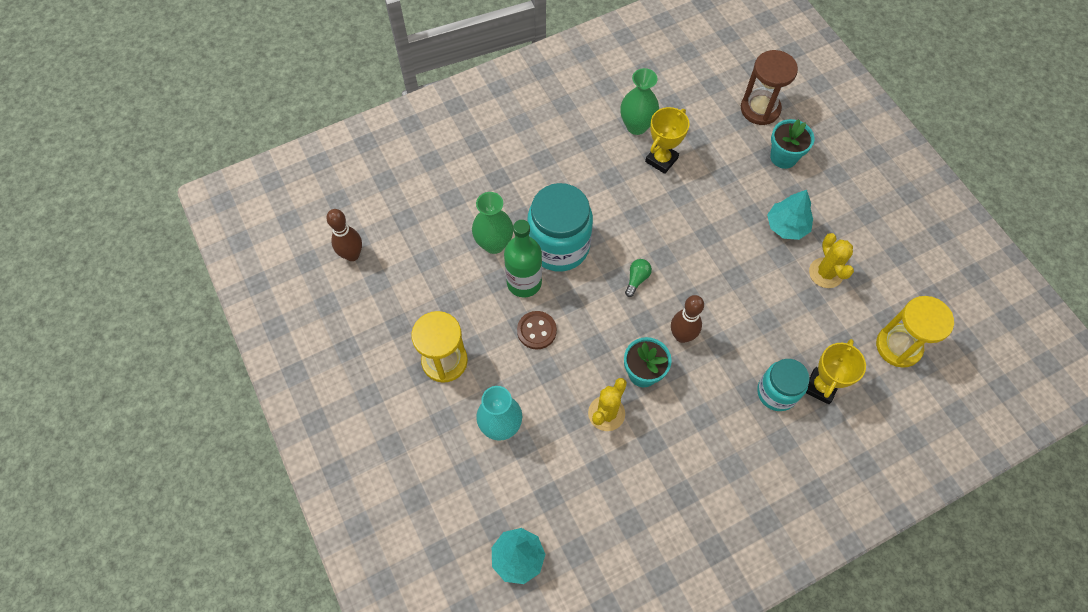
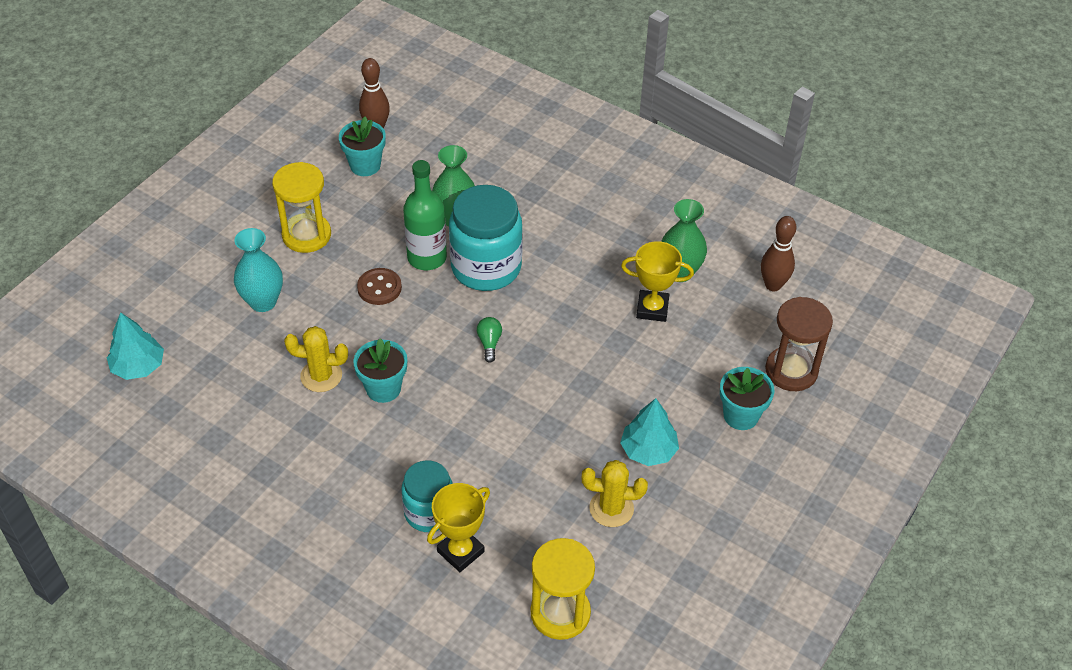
camera: 60 degrees right, 15 degrees down
(391, 282) = (365, 165): none -> turquoise flower pot
(637, 279) = (489, 343): green light bulb -> green light bulb turned 90 degrees counterclockwise
(682, 336) = (446, 405): brown bowling pin -> brown bowling pin (773, 285)
(821, 387) = (460, 551): yellow trophy -> yellow trophy turned 45 degrees counterclockwise
(826, 273) = (611, 508): yellow cactus -> yellow cactus turned 45 degrees clockwise

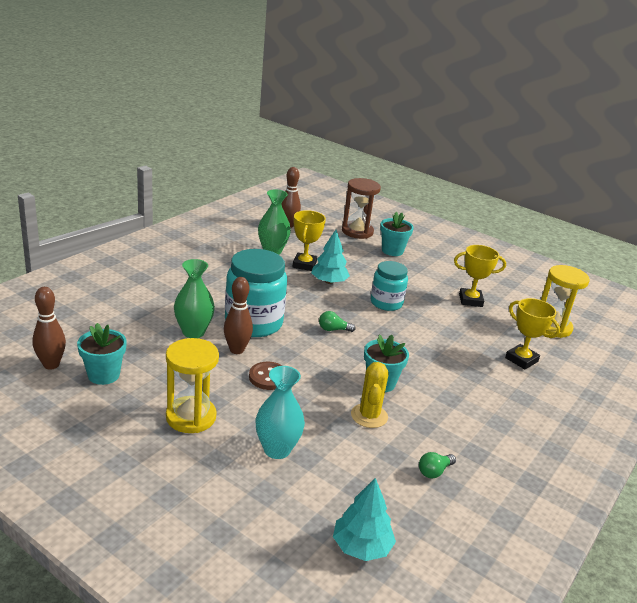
camera: 90 degrees left, 20 degrees down
(234, 429) = (434, 471): none -> green light bulb
(427, 257) = (237, 350): green bottle -> brown bowling pin
(429, 512) = (493, 370): turquoise jar -> turquoise jar (386, 303)
(611, 508) = (470, 300): yellow cactus -> yellow trophy
(648, 450) = (423, 282): turquoise tree -> turquoise tree (329, 282)

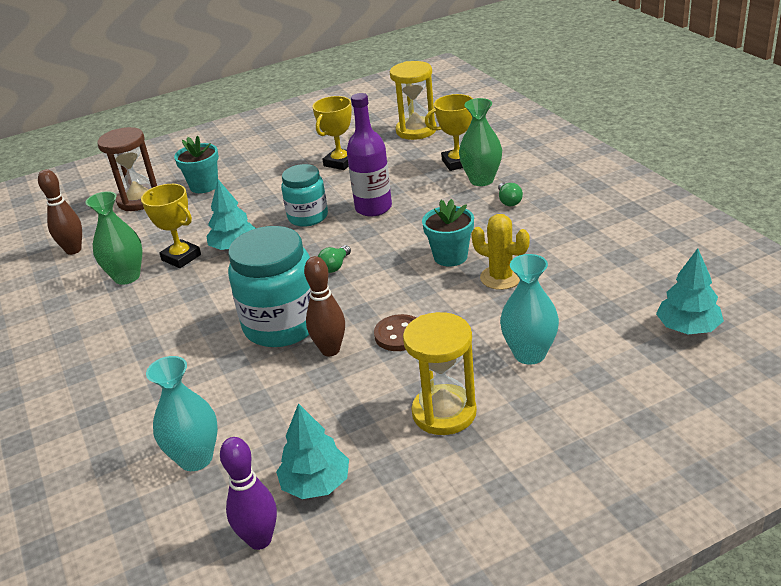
camera: 55 degrees left, 5 degrees up
(51, 365) = (260, 540): brown bowling pin -> purple bowling pin
(103, 375) = (316, 484): turquoise flower pot -> turquoise tree
(113, 323) = (195, 458): none -> turquoise vase
(193, 332) = (268, 381): green vase -> green vase (481, 180)
(420, 330) = (373, 208): none -> purple bottle
(434, 471) = (599, 258): green light bulb -> green light bulb (509, 201)

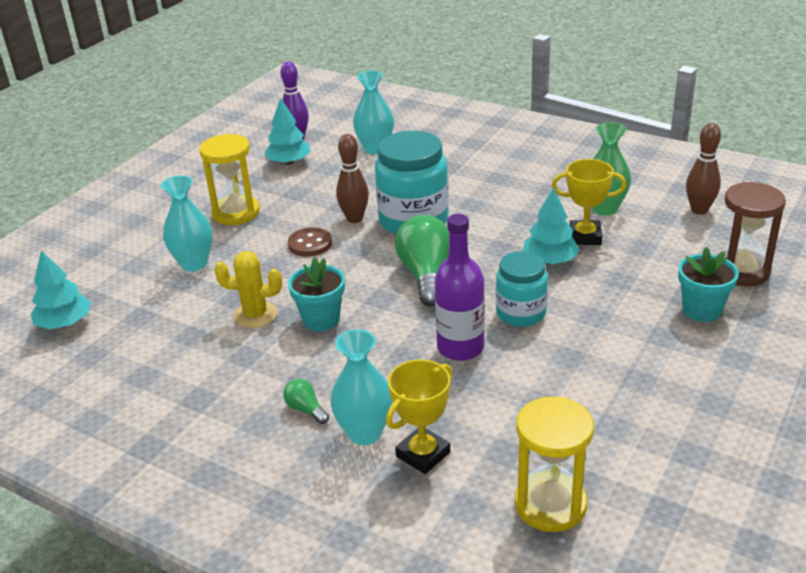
camera: 145 degrees right, 0 degrees up
(335, 266) = (426, 275): green light bulb -> green light bulb, size x2.17
(340, 162) = (585, 400): yellow trophy -> none
(481, 180) = (365, 433): green vase -> turquoise vase

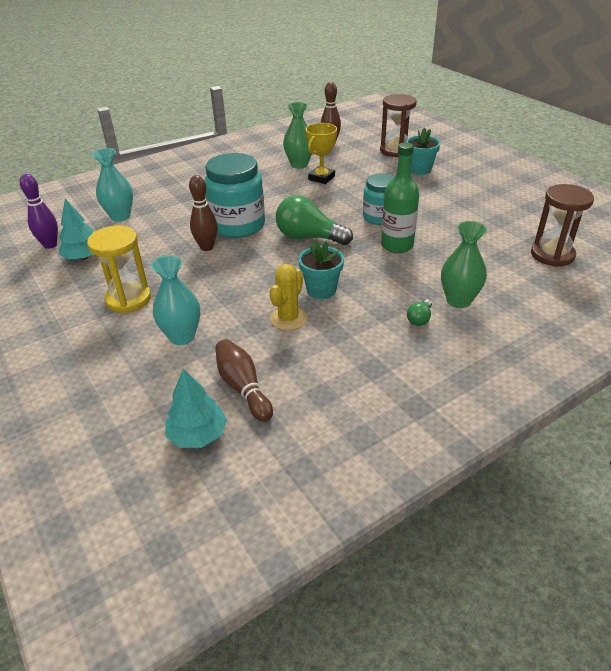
camera: 65 degrees left, 5 degrees up
(135, 325) = (243, 387): none -> brown bowling pin
(306, 409) = (419, 319): green light bulb -> green light bulb turned 45 degrees counterclockwise
(310, 244) = (218, 273): brown button -> none
(365, 433) = (458, 300): turquoise vase -> green vase
(423, 454) = (491, 284): yellow trophy -> none
(460, 347) = (397, 245): purple bottle -> green bottle
(550, 260) = (334, 194): turquoise tree -> none
(550, 504) = (552, 255): yellow hourglass -> brown hourglass

